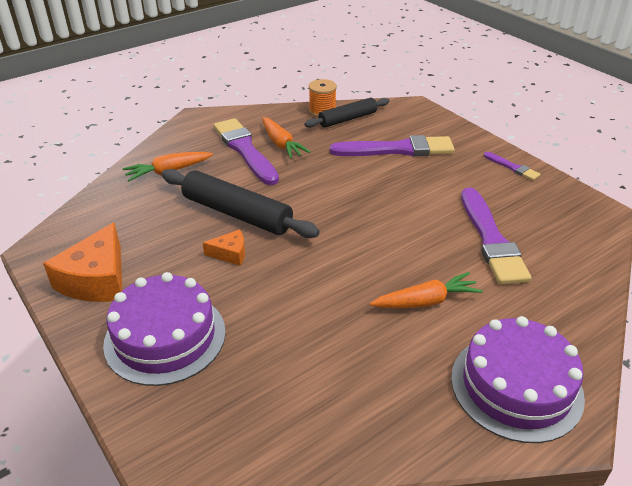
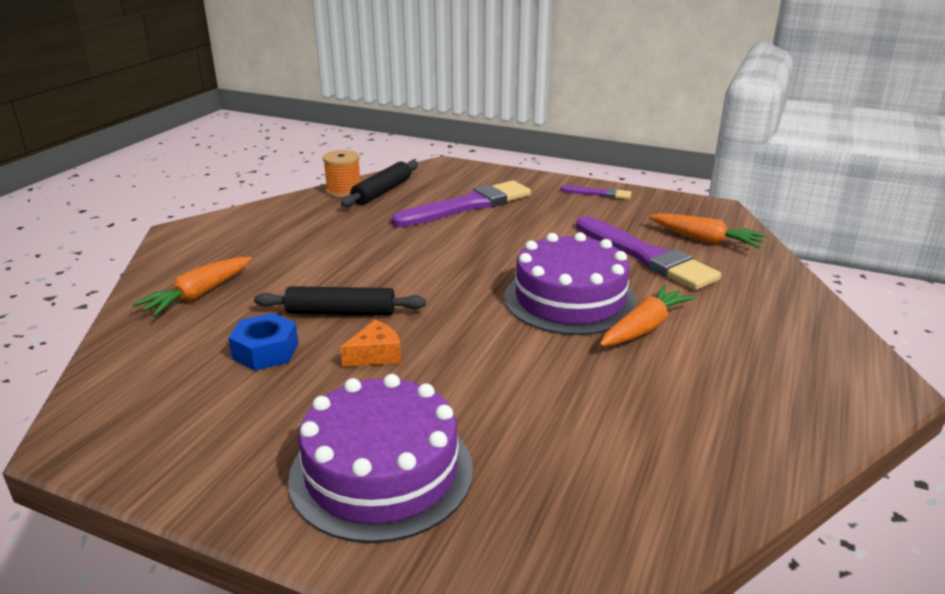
camera: 30 degrees left, 10 degrees down
(97, 279) = (210, 444): orange cheese -> none
(172, 227) = (265, 351): none -> blue nut
(237, 213) = (341, 312): black rolling pin -> black rolling pin, size x0.64
(245, 150) = (284, 248): purple brush -> none
(281, 144) = (326, 232): orange carrot -> orange carrot (705, 240)
(516, 386) = (806, 369): purple cake -> purple cake (570, 299)

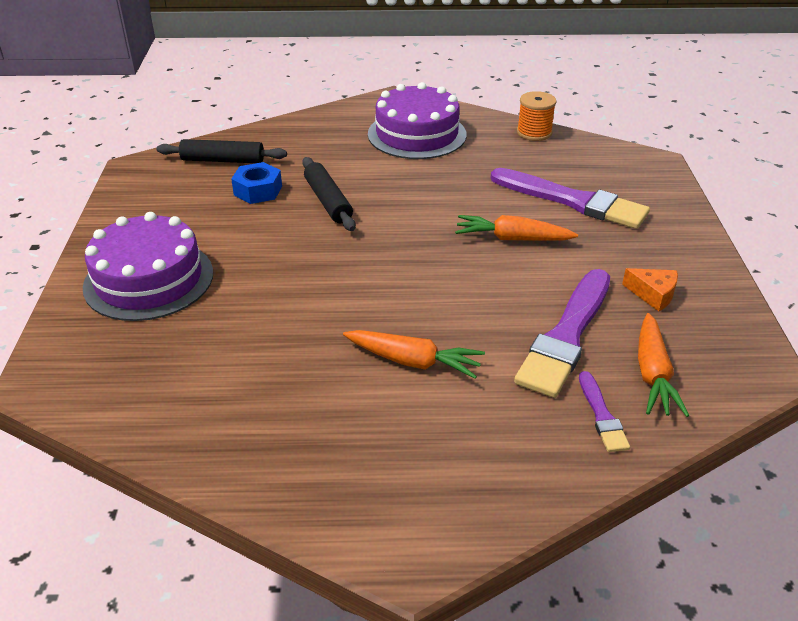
camera: 65 degrees right, 10 degrees up
(198, 295) = (311, 140): orange carrot -> orange carrot (512, 239)
(375, 355) = (280, 234): orange cheese -> orange cheese (653, 294)
(382, 191) = (553, 150): black rolling pin -> black rolling pin (223, 160)
(570, 299) = (433, 306): purple cake -> purple cake (417, 134)
(598, 193) = (698, 272): purple brush -> purple brush (602, 415)

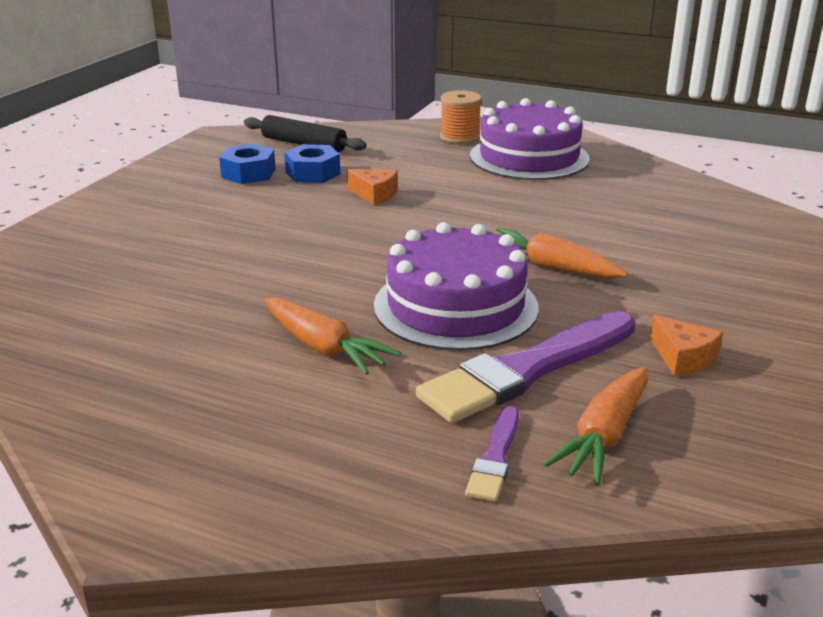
camera: 25 degrees right, 10 degrees down
(149, 279) = (138, 220): purple cake -> purple cake (455, 306)
(202, 204) = (248, 173): none -> blue nut
(328, 201) = (374, 194): black rolling pin -> orange cheese
(534, 133) = (673, 178): orange spool -> orange spool (460, 137)
(573, 201) = (661, 248): purple brush -> none

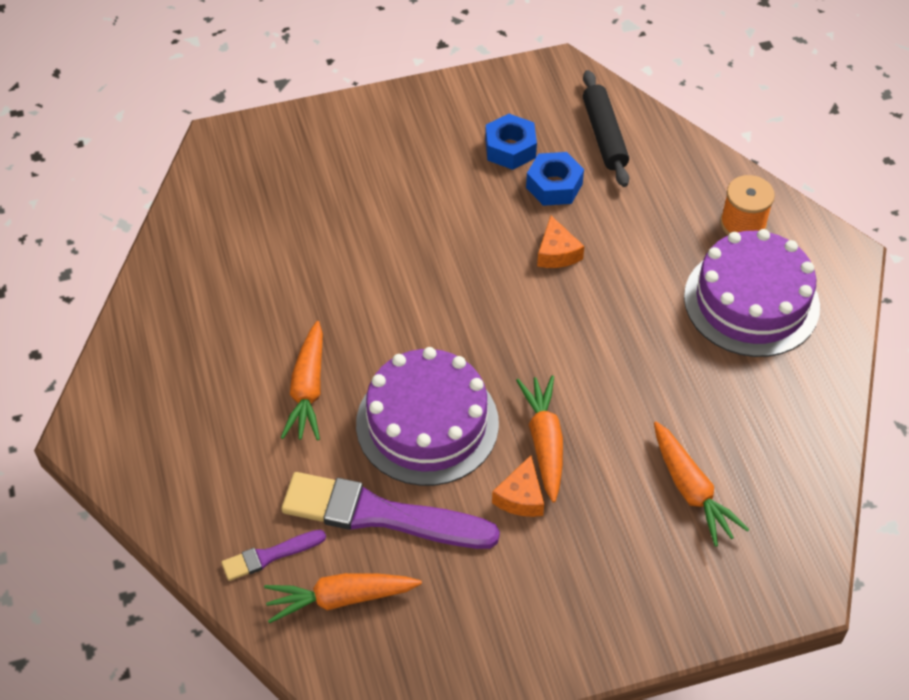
camera: 50 degrees right, 25 degrees up
(672, 233) = (691, 490): none -> orange carrot
(683, 358) = (479, 595): orange cheese -> orange cheese (521, 497)

